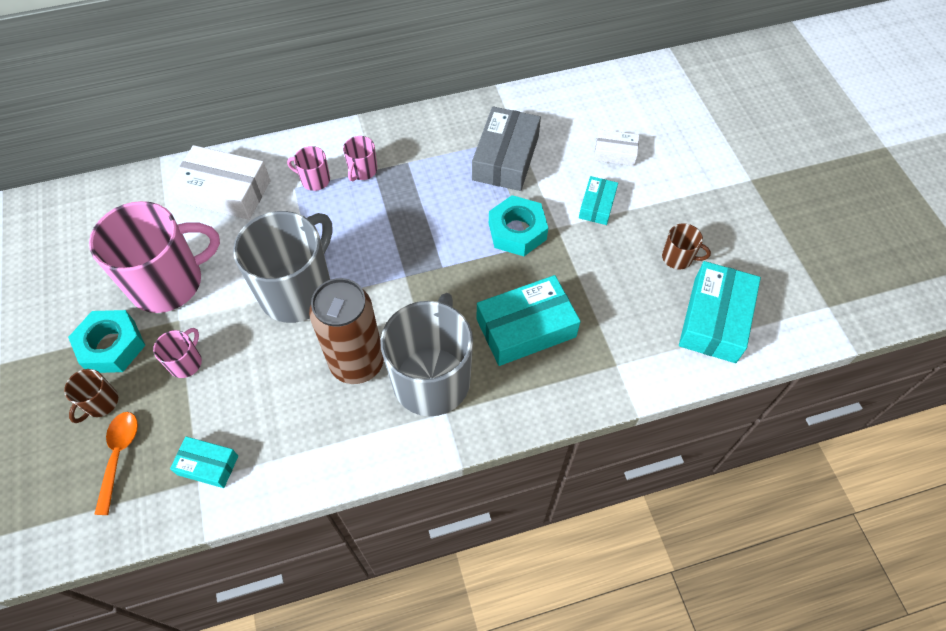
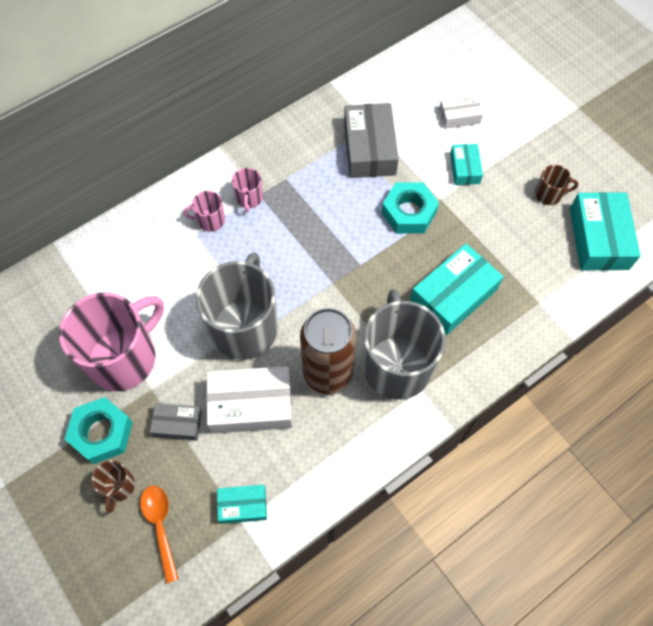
camera: 20 degrees left, 5 degrees up
(186, 362) = (177, 424): pink mug -> grey box
(225, 192) = (133, 257): white box -> white box (251, 404)

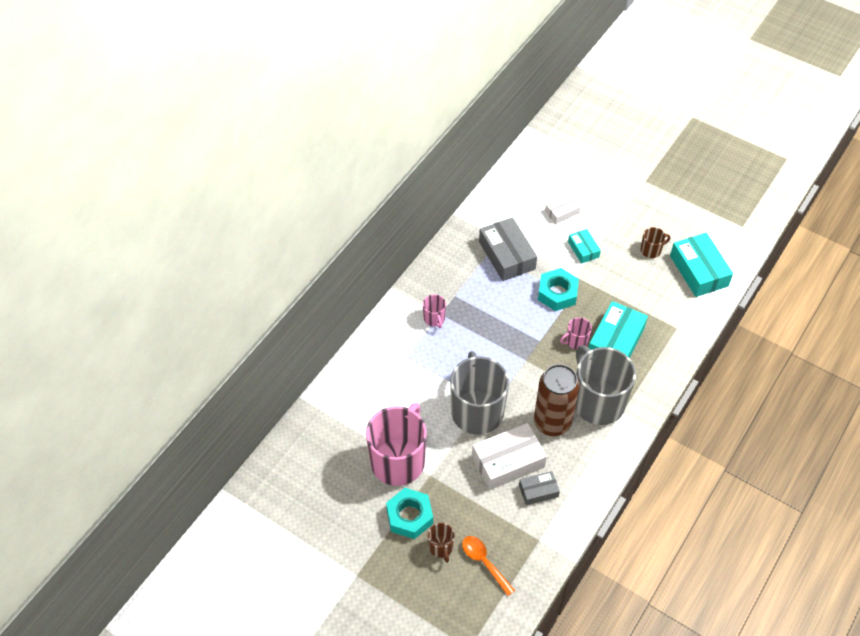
camera: 20 degrees left, 10 degrees down
(177, 424) = (462, 492): grey box -> grey box (538, 491)
(210, 220) = (412, 343): pink mug -> pink mug (576, 341)
(243, 505) = (535, 529): turquoise box -> none

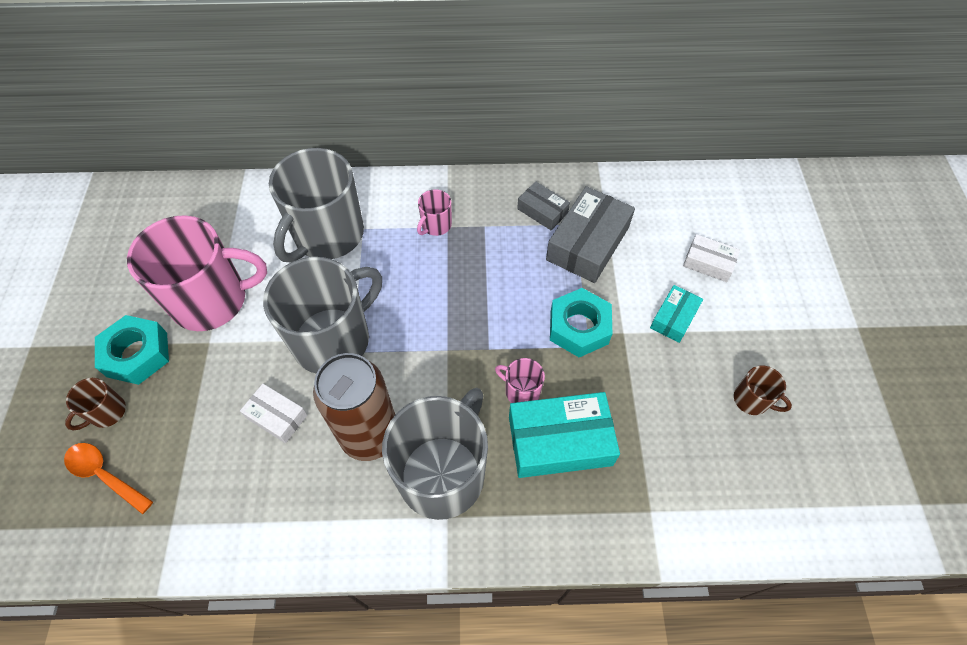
camera: 55 degrees right, 5 degrees up
(396, 377) = (327, 235): none -> grey mug
(484, 562) = (105, 475): orange spoon -> orange spoon turned 75 degrees counterclockwise
(508, 461) = (276, 416): white box -> white box, size x0.55
(538, 491) = (250, 479): grey box -> grey box (542, 211)
(698, 271) = (778, 485): turquoise box -> none

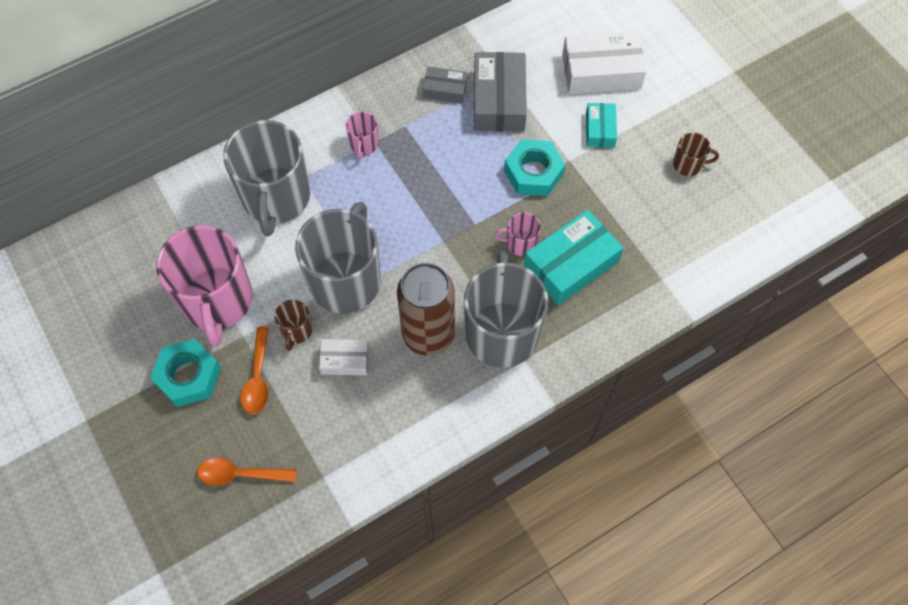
camera: 30 degrees left, 5 degrees up
(107, 412) = (201, 431): brown mug -> brown mug (296, 331)
(191, 389) = (258, 378): none -> orange spoon
(212, 300) = (217, 301): pink mug -> pink mug turned 120 degrees clockwise
(708, 263) = (601, 72): white box -> white box, size x1.82

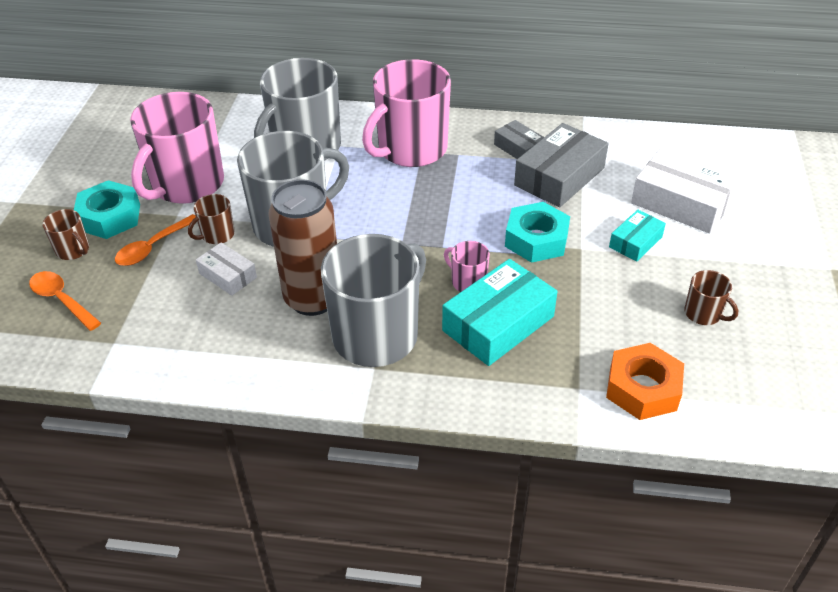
camera: 40 degrees right, 20 degrees down
(195, 427) = (73, 250): none -> brown mug
(364, 145) = (411, 149): pink mug -> pink mug, size x2.31
(571, 264) = (498, 323): turquoise box -> turquoise box turned 45 degrees counterclockwise
(698, 251) = (642, 388): none -> orange nut

